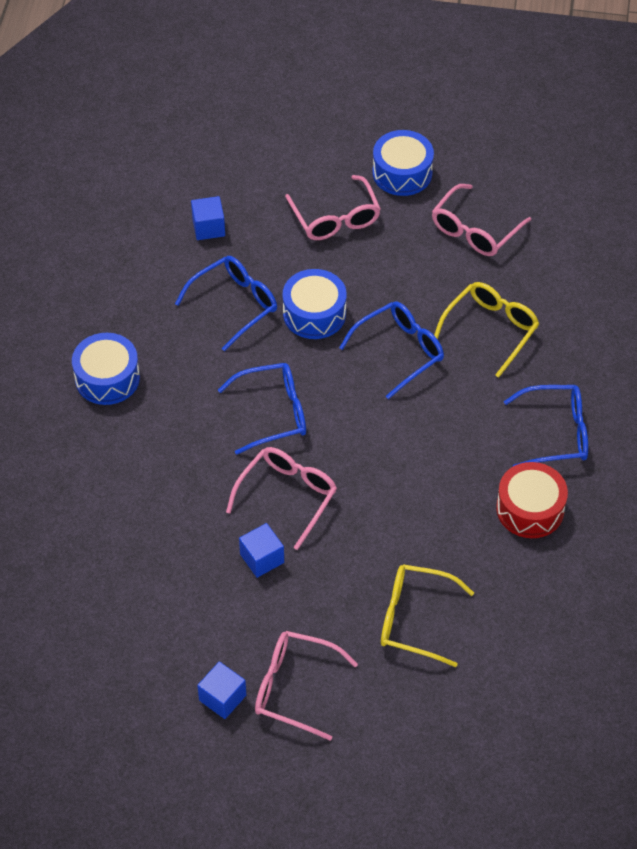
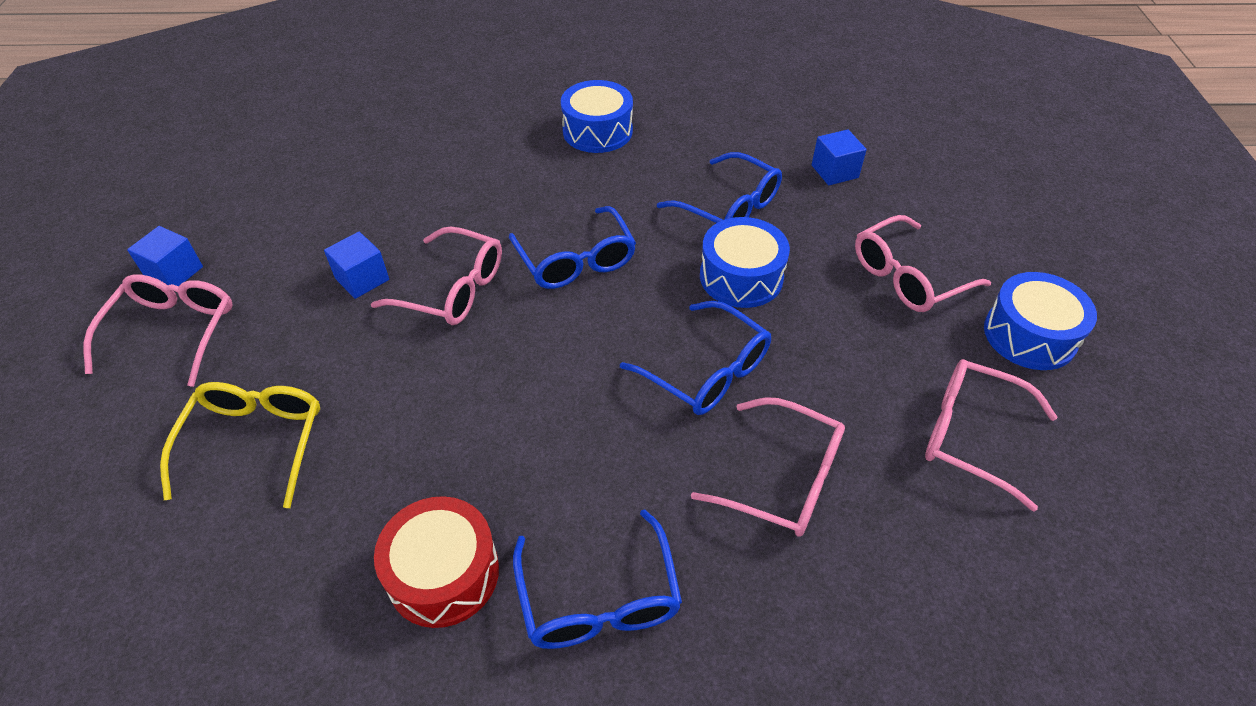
camera: 80 degrees right, 5 degrees down
(490, 330) = (782, 478): yellow glasses -> pink glasses

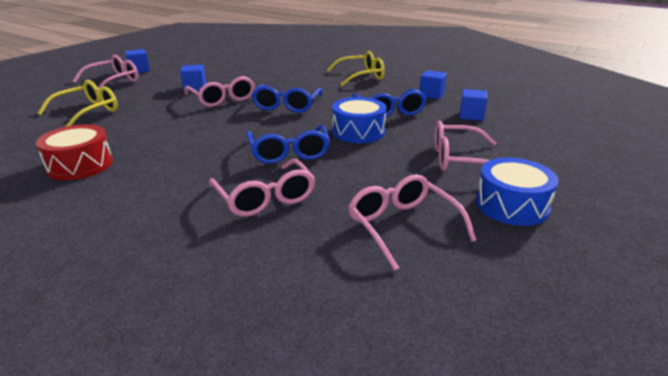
camera: 35 degrees right, 20 degrees down
(597, 131) = (360, 76): blue drum -> yellow glasses
(598, 597) = (119, 196): blue glasses -> none
(741, 140) = (431, 94): none -> blue cube

